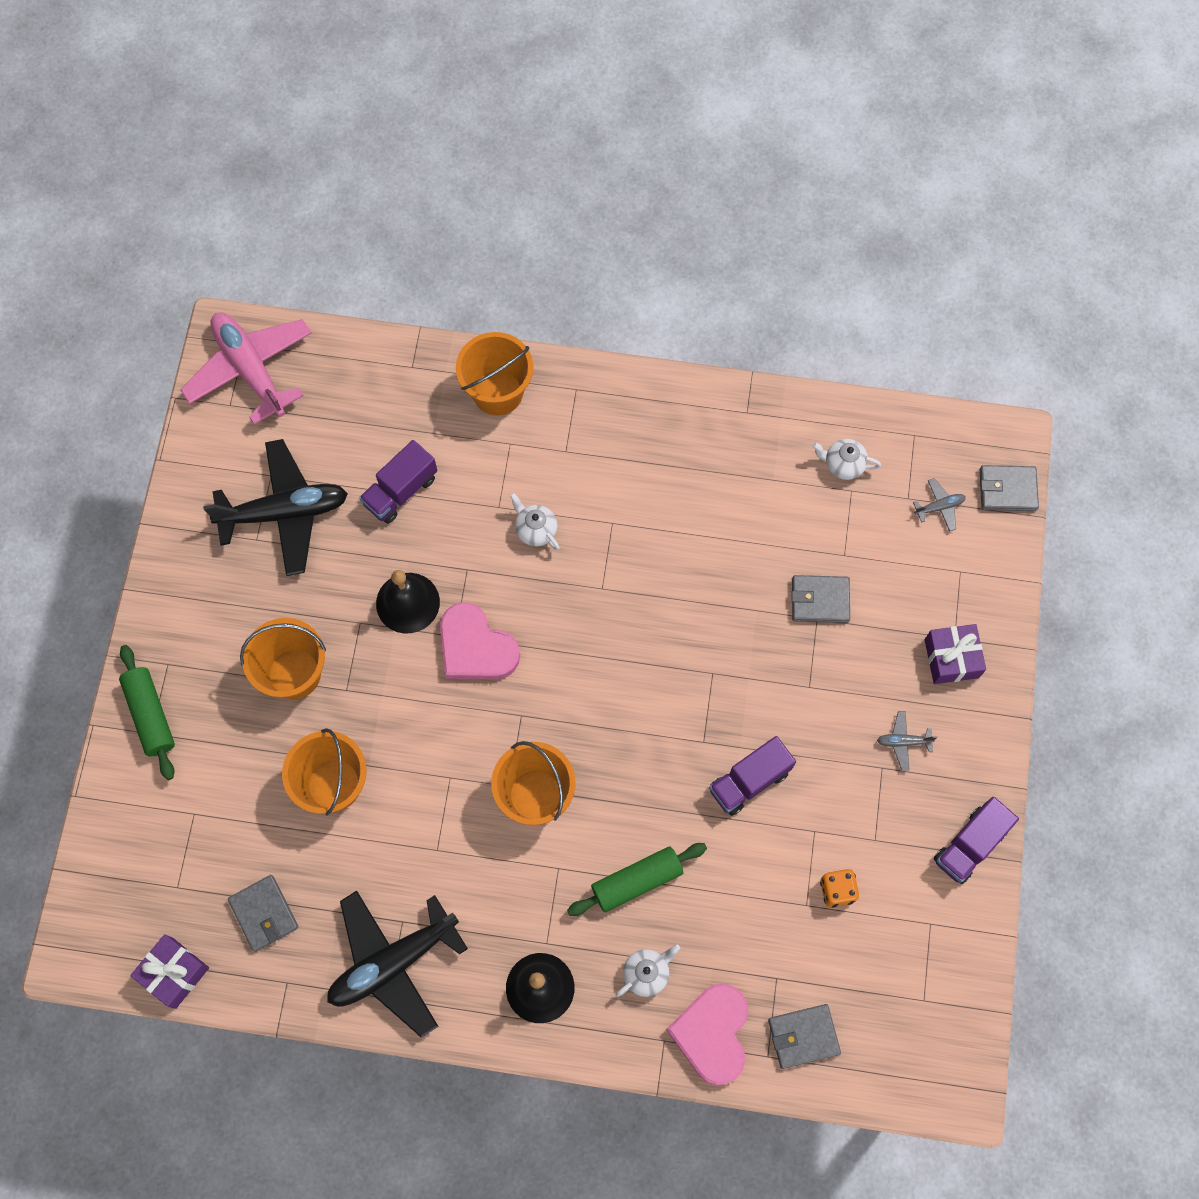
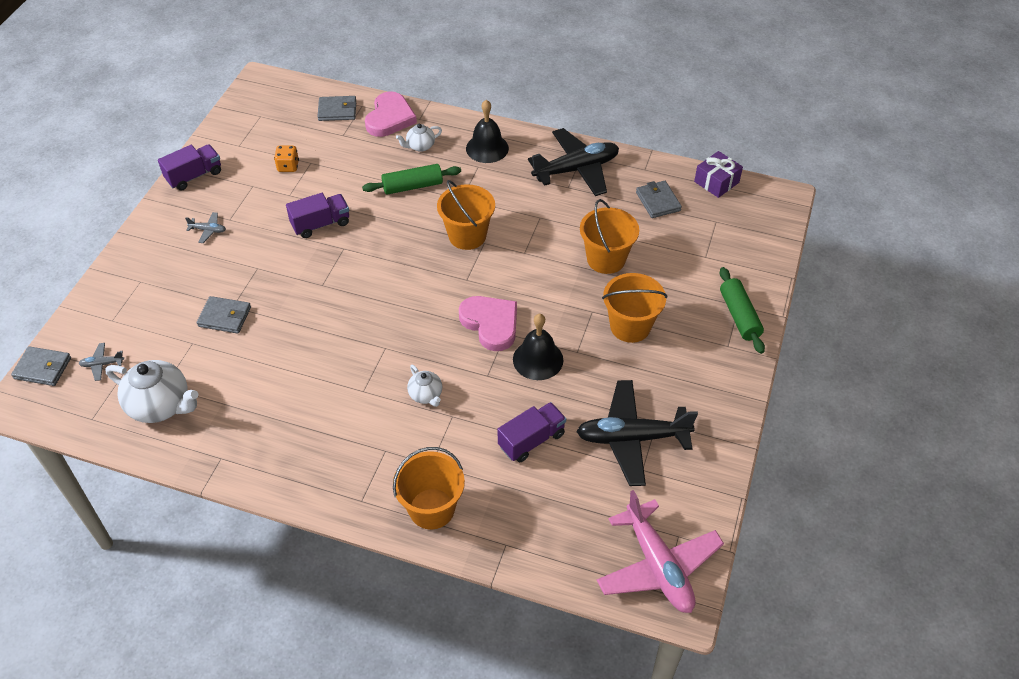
camera: 170 degrees left, 20 degrees down
(843, 464) = (160, 405): white teapot -> white teapot, size x1.88
(951, 658) = (149, 270): purple gift -> none

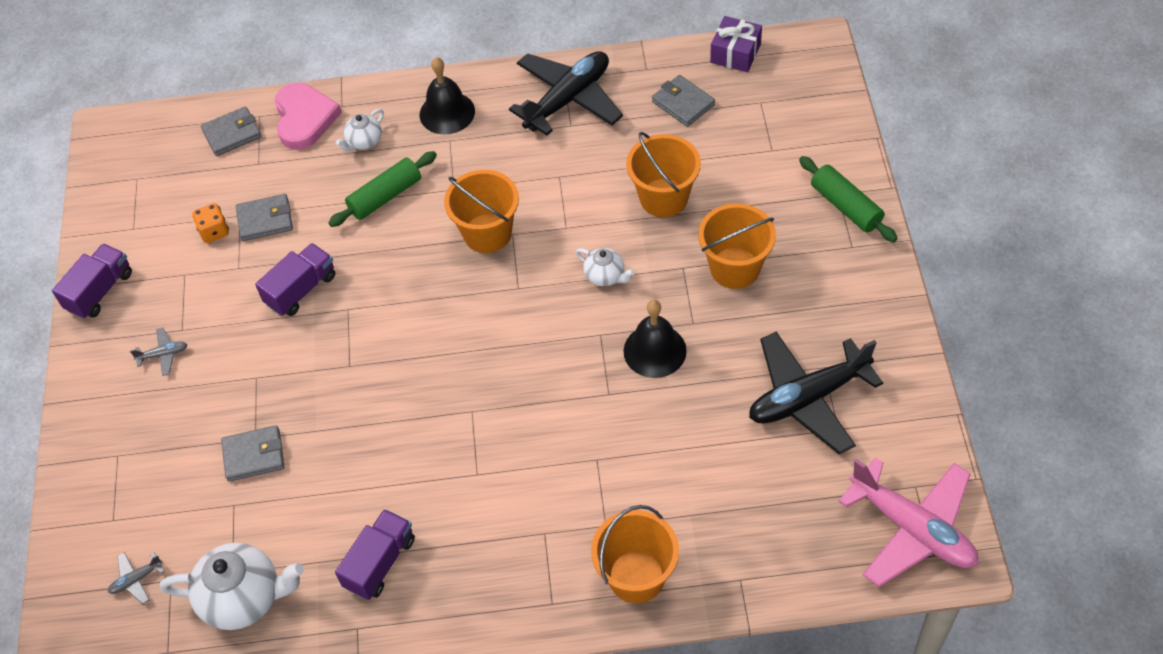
camera: 20 degrees left, 5 degrees up
(43, 368) = (62, 617): grey wallet -> grey wallet (265, 220)
(426, 395) = (552, 447): white teapot -> white teapot (605, 276)
(491, 324) = (577, 330): pink heart -> none
(531, 440) = (701, 448): purple truck -> purple truck (380, 563)

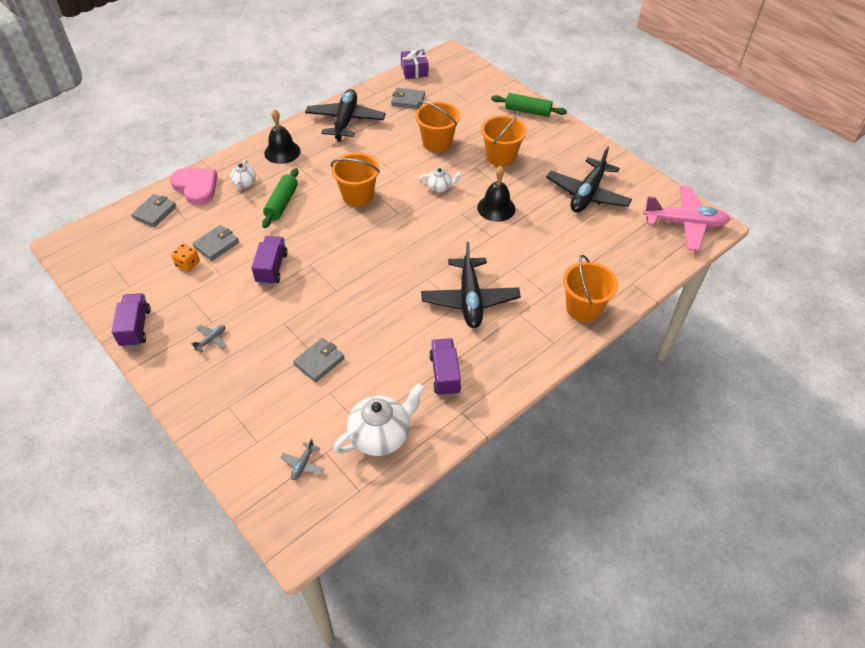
camera: 40 degrees left, 5 degrees down
(499, 474) = (470, 299): none -> black plane

